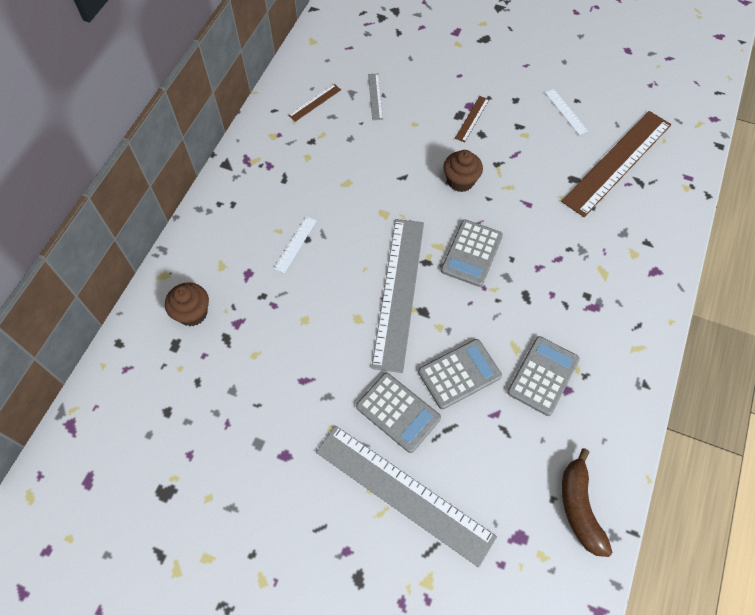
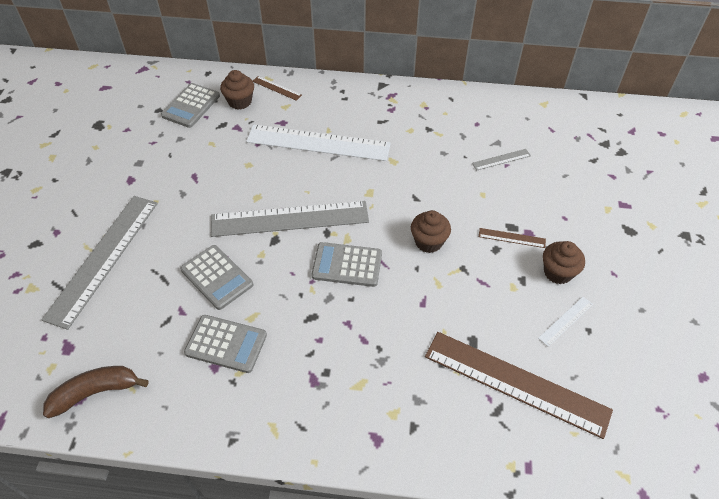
camera: 75 degrees right, 10 degrees down
(295, 244) = (318, 143): white ruler -> white ruler, size x2.42
(315, 102) = (472, 121): brown ruler -> brown ruler (277, 88)
(398, 412) = (174, 241): grey calculator -> grey calculator (191, 106)
(517, 100) = (558, 272): none -> brown cupcake

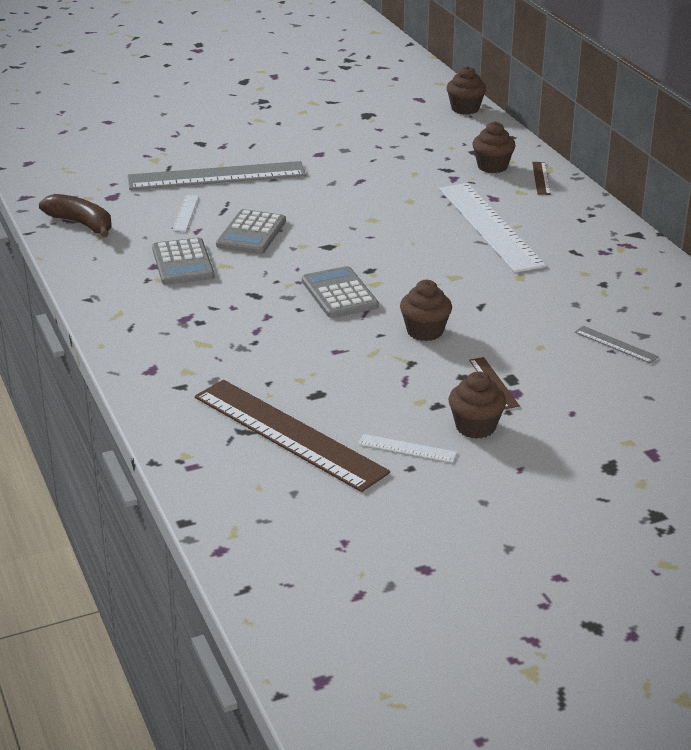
camera: 60 degrees right, 20 degrees down
(145, 73) = (465, 109): none -> brown cupcake
(146, 306) = (185, 213): none -> white ruler
(191, 106) = (451, 146): grey calculator -> none
(290, 219) = (364, 245): grey ruler -> none
(516, 383) = (288, 434): brown ruler -> brown ruler turned 45 degrees counterclockwise

